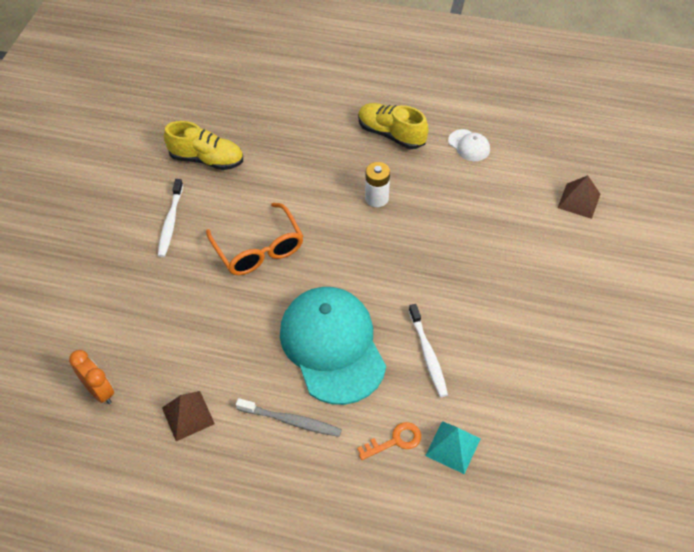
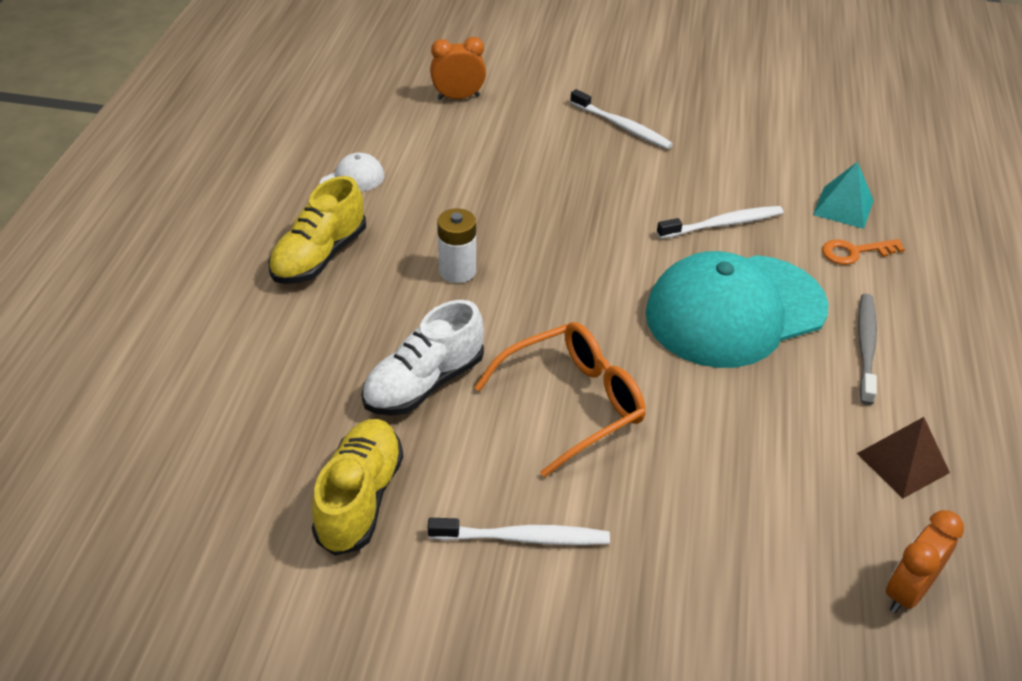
camera: 95 degrees left, 10 degrees down
(282, 183) = (424, 383): none -> white shoe
(395, 441) = (855, 252): orange key -> orange key turned 75 degrees counterclockwise
(553, 303) = (622, 126): none -> white toothbrush
(579, 201) = (458, 97): brown pyramid -> orange clock

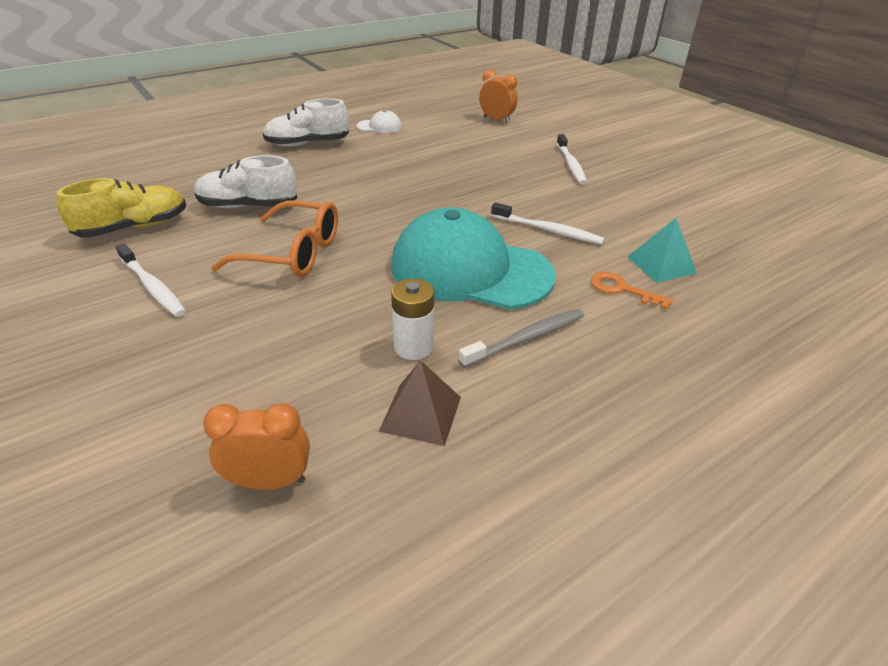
camera: 45 degrees right, 5 degrees down
(320, 256) = (307, 144): yellow shoe -> white shoe
(457, 271) = (354, 177): white battery -> white battery (413, 347)

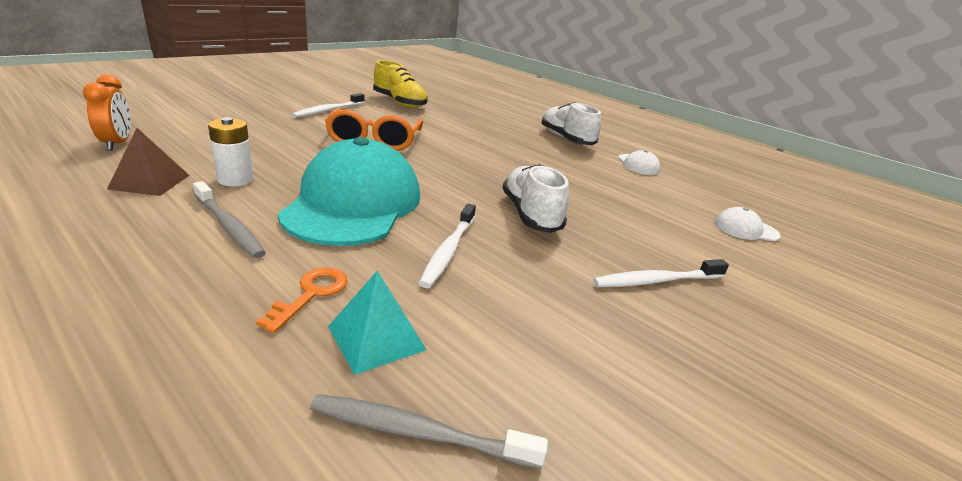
camera: 75 degrees right, 10 degrees down
(248, 206) = (441, 126): white shoe -> white shoe (531, 214)
(496, 120) = (745, 229): orange clock -> white cap
(729, 255) = (419, 433): none -> grey toothbrush

